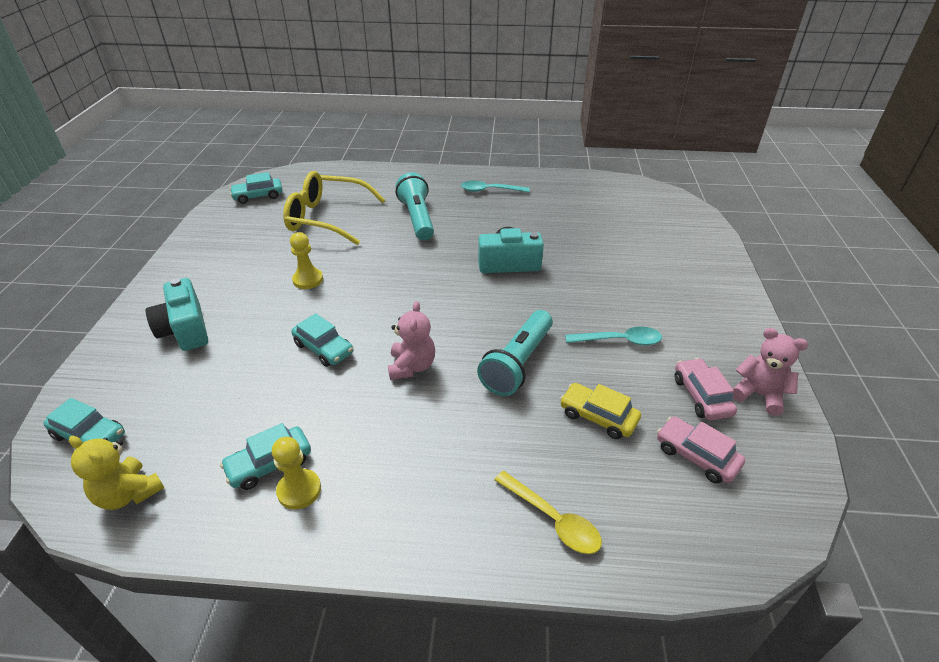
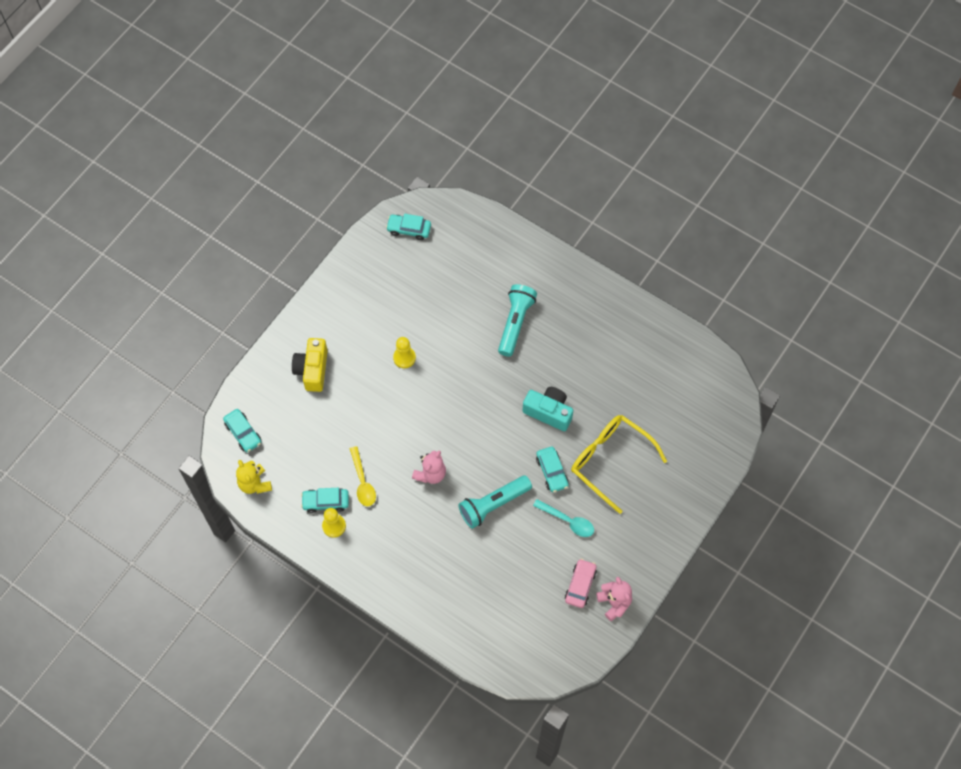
camera: 30 degrees right, 25 degrees up
(185, 330) = (312, 370): turquoise camera -> yellow camera
(324, 348) = (387, 431): turquoise car -> turquoise car (552, 472)
(327, 218) = (448, 288): yellow glasses -> yellow glasses (610, 461)
(490, 190) = (594, 314): turquoise spoon -> none
(552, 519) = (444, 608): yellow spoon -> yellow spoon (362, 482)
(598, 417) = (510, 566): yellow car -> none
(696, 456) = (542, 617): pink car -> none

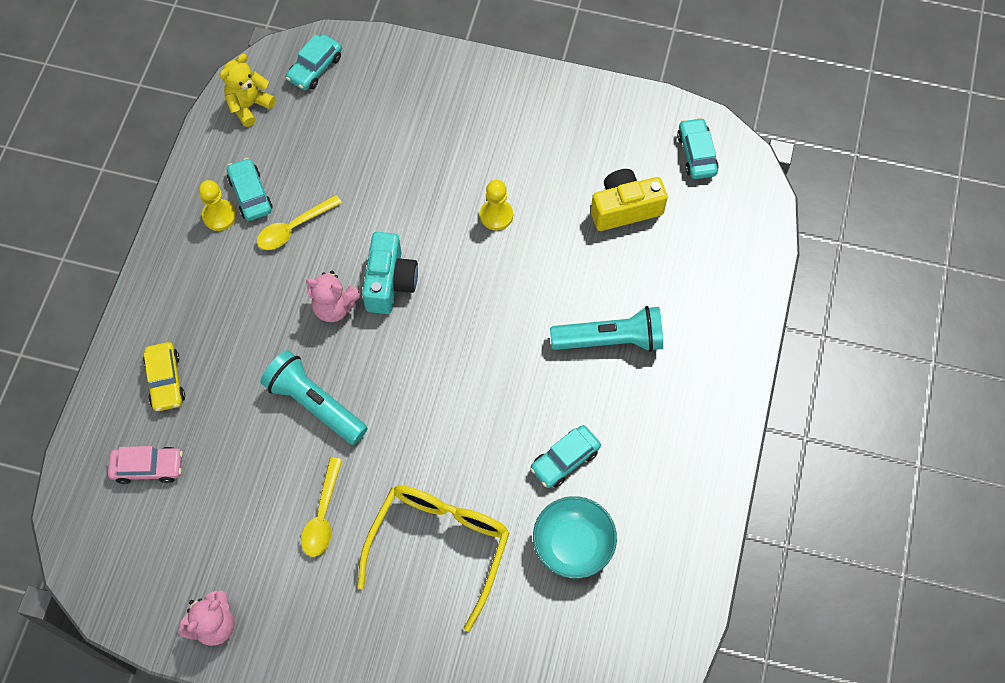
camera: 70 degrees right, 0 degrees up
(312, 370) = (434, 113): yellow camera -> yellow camera (625, 208)
(442, 591) = (166, 380): none -> yellow car
(548, 412) = (486, 432): turquoise camera -> turquoise camera (389, 282)
(552, 472) = (393, 467): turquoise car -> turquoise car (565, 460)
(567, 521) = (323, 515): turquoise spoon -> yellow spoon
(580, 585) = (227, 565): pink car -> pink car (148, 467)
(635, 388) = (573, 545): none -> turquoise bowl

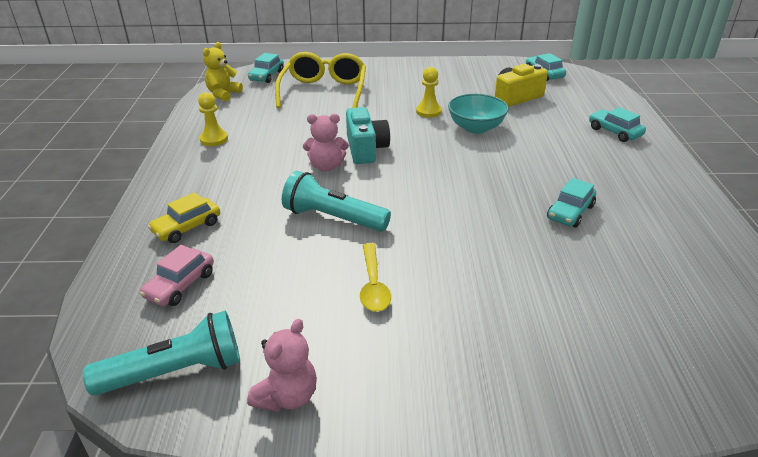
camera: 15 degrees left, 30 degrees down
(148, 467) = (180, 285): pink car -> pink car turned 135 degrees clockwise
(166, 380) = (187, 227): yellow car -> yellow car turned 75 degrees clockwise
(250, 194) = (236, 127): turquoise car -> turquoise car (614, 132)
(294, 228) = (277, 136): yellow spoon -> none
(439, 545) = (499, 284): yellow glasses -> yellow glasses (324, 91)
(573, 545) = (620, 260): turquoise bowl -> turquoise bowl (476, 128)
(610, 340) = (553, 149): turquoise flashlight -> turquoise flashlight (175, 372)

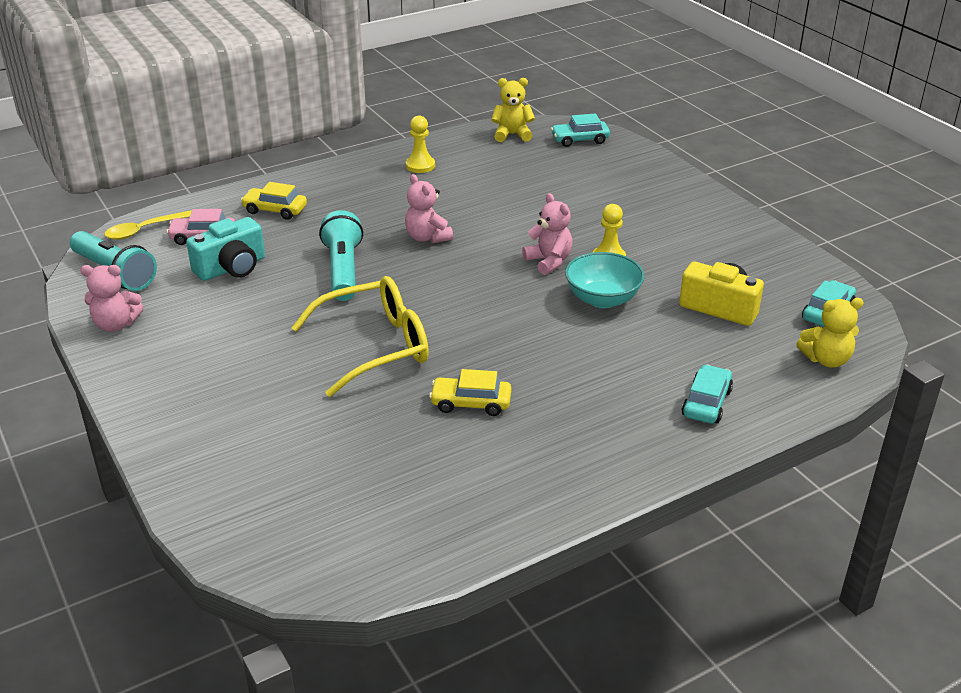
camera: 60 degrees right, 0 degrees up
(324, 91) = (583, 182): yellow glasses -> yellow glasses (376, 346)
(366, 149) = (482, 247): turquoise camera -> turquoise camera (231, 268)
(373, 285) = (262, 321): yellow spoon -> yellow spoon (144, 230)
(412, 131) = (549, 261): none -> pink teddy bear
(570, 212) = (471, 403): turquoise car -> yellow car
(590, 88) = (826, 359): none -> yellow teddy bear

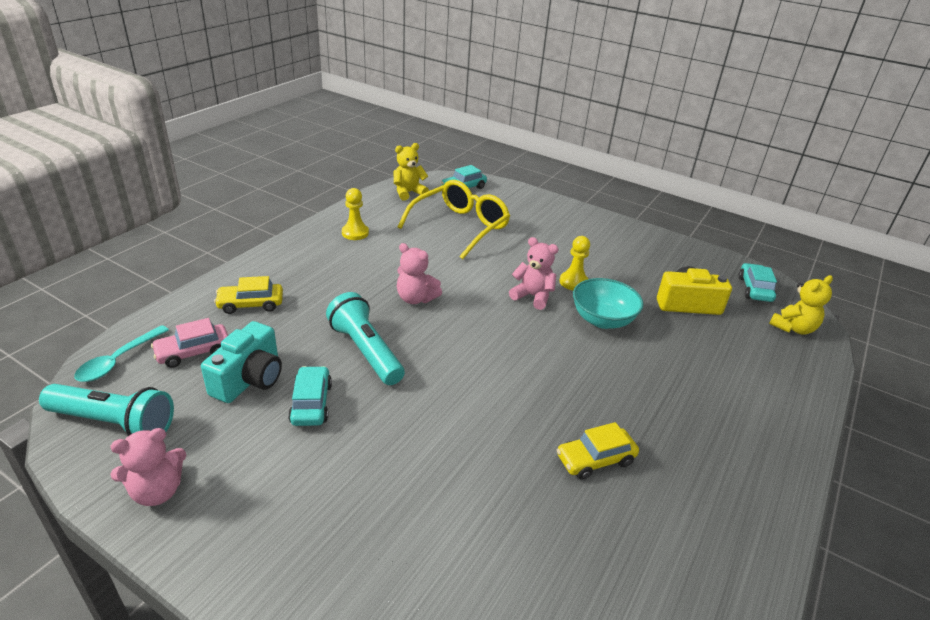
camera: 30 degrees left, 0 degrees up
(144, 230) = (118, 360): yellow spoon -> turquoise spoon
(376, 346) = (461, 425): yellow glasses -> yellow glasses (460, 227)
(706, 403) = (761, 393): turquoise car -> turquoise car (311, 403)

